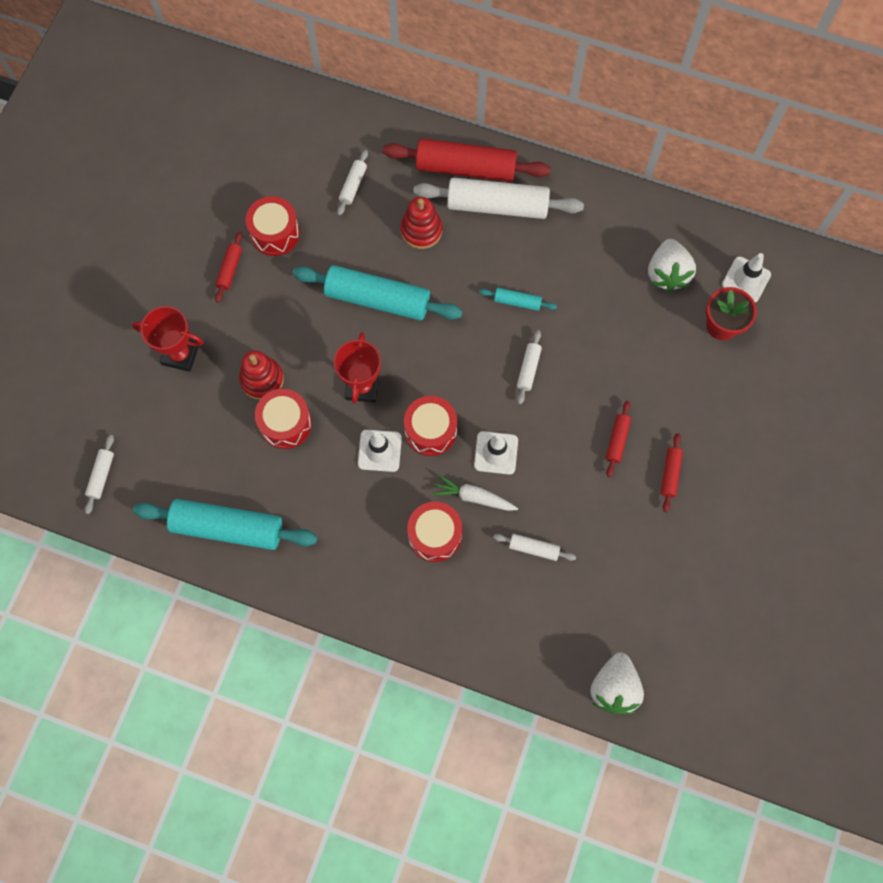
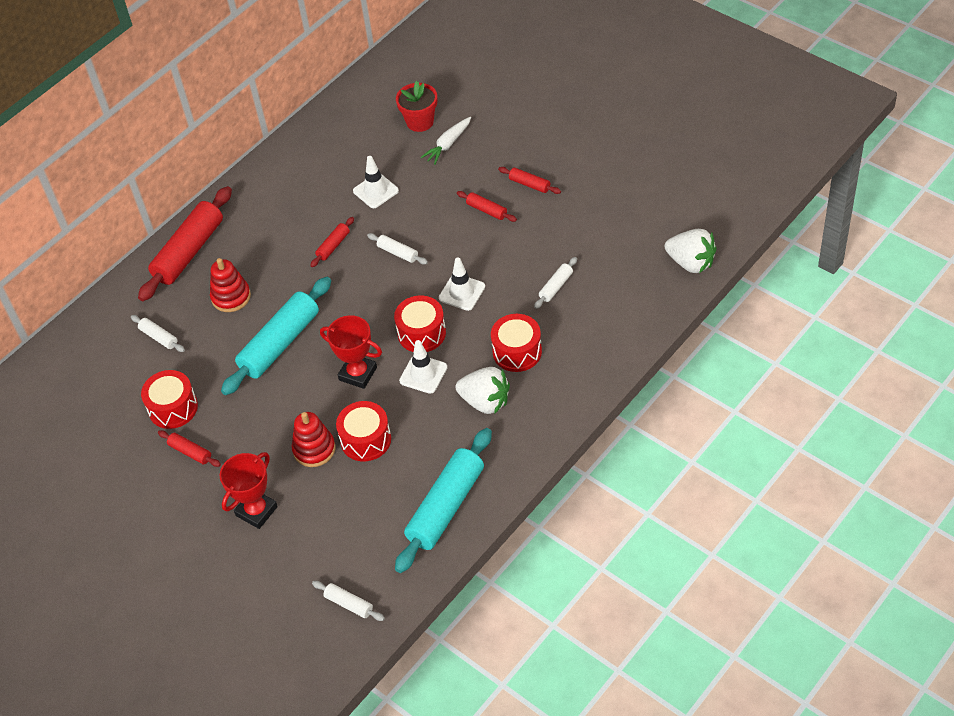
camera: 65 degrees left, 20 degrees down
(473, 497) = (494, 317): white carrot -> white carrot (448, 144)
(497, 206) = (237, 238): white rolling pin -> none
(517, 302) = (333, 246): turquoise rolling pin -> red rolling pin
(667, 274) = (358, 143): white strawberry -> white strawberry (485, 402)
(746, 279) = (388, 98): white traffic cone -> white traffic cone (375, 191)

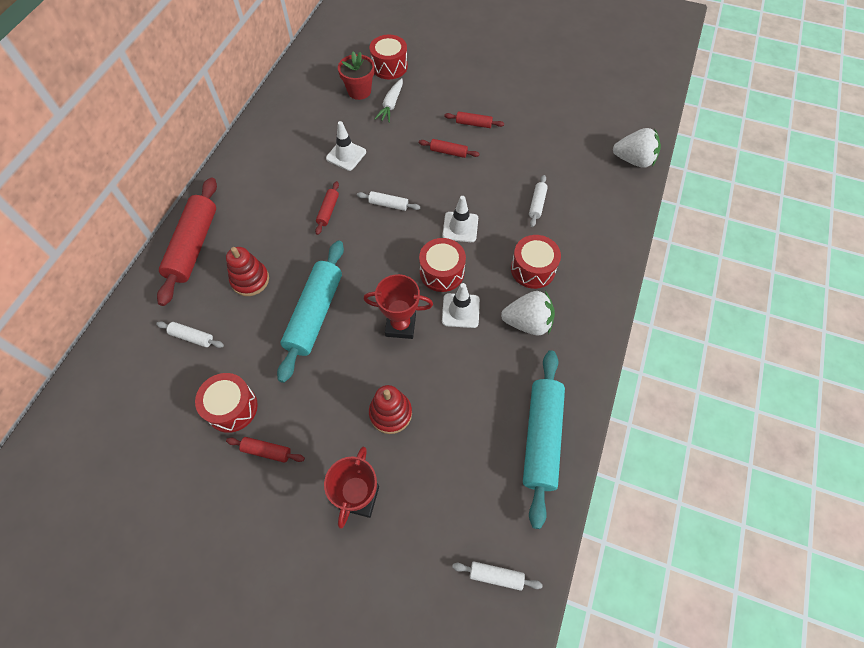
camera: 25 degrees left, 10 degrees up
(366, 440) = (436, 390): red drum -> red drum (389, 66)

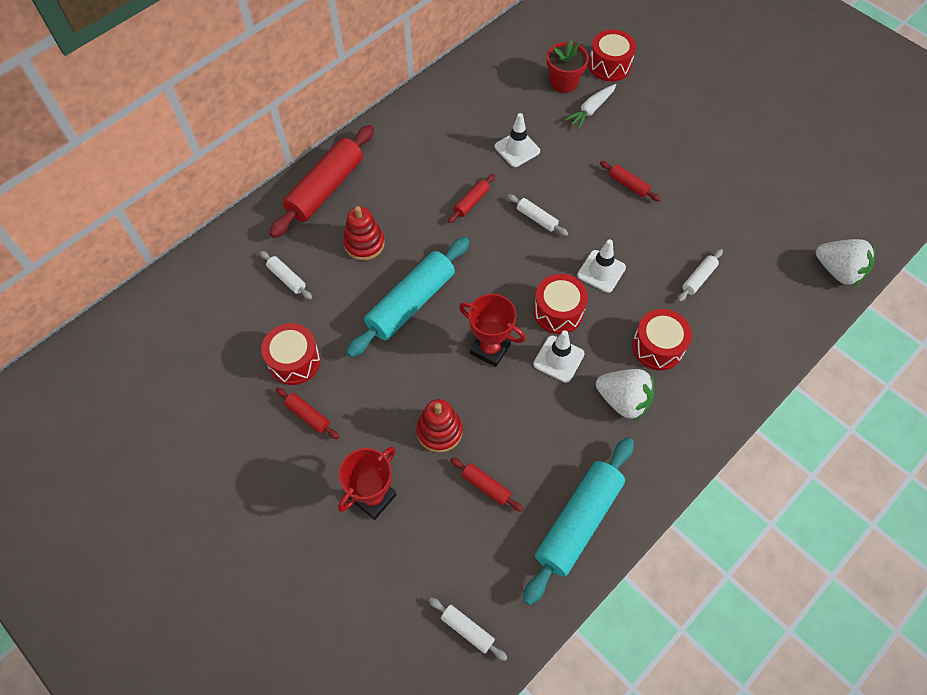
camera: 25 degrees right, 0 degrees up
(473, 124) = (672, 163): red rolling pin -> red rolling pin (486, 486)

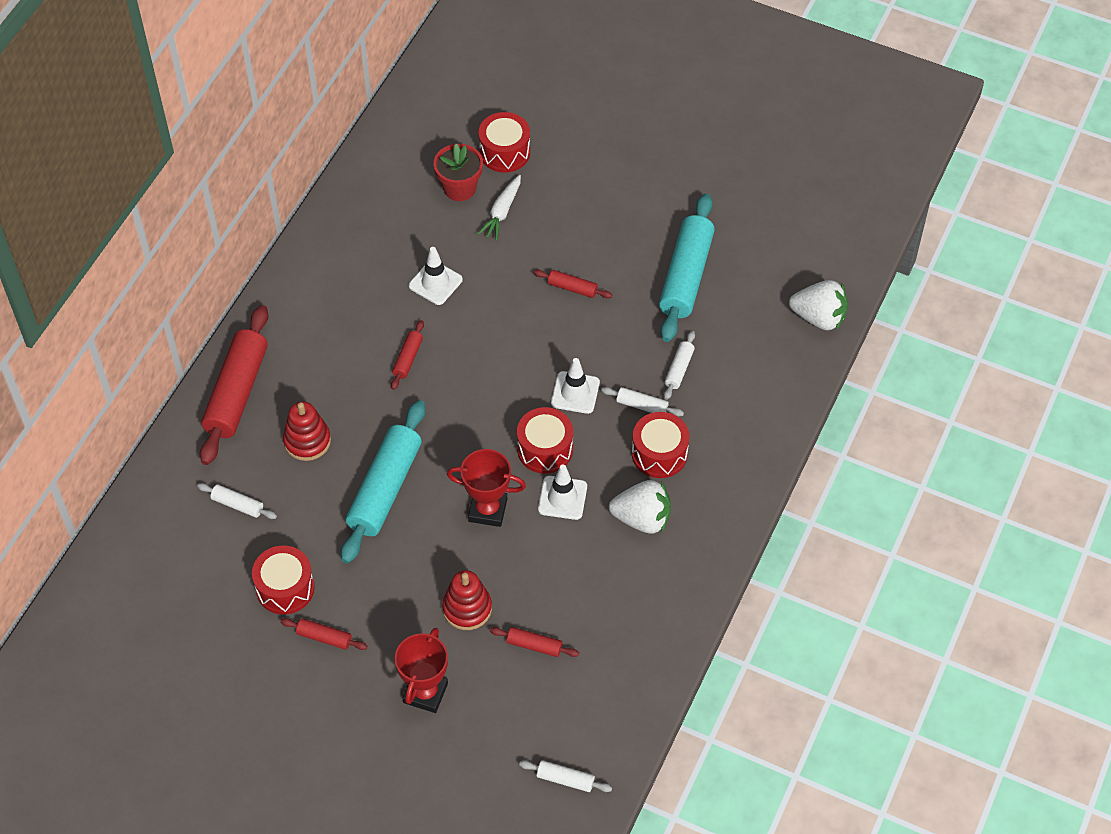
camera: 20 degrees left, 5 degrees down
(536, 218) = (486, 356): white rolling pin -> white rolling pin (642, 406)
(578, 522) = (637, 648): turquoise rolling pin -> turquoise rolling pin (686, 276)

